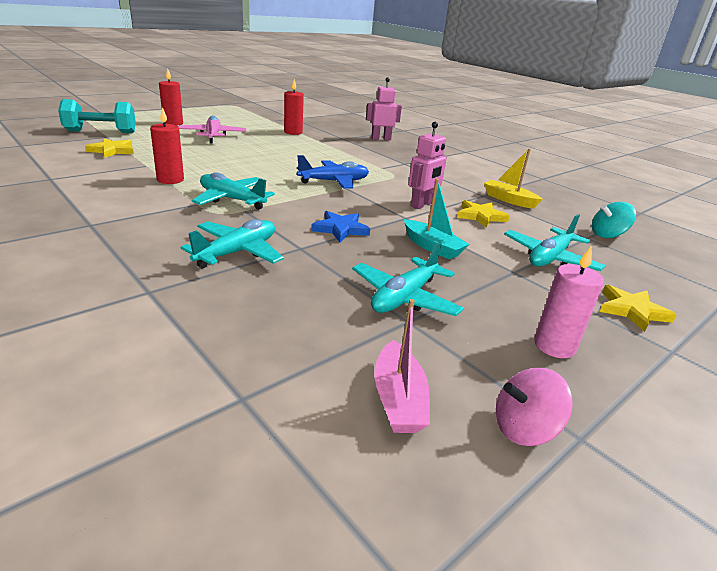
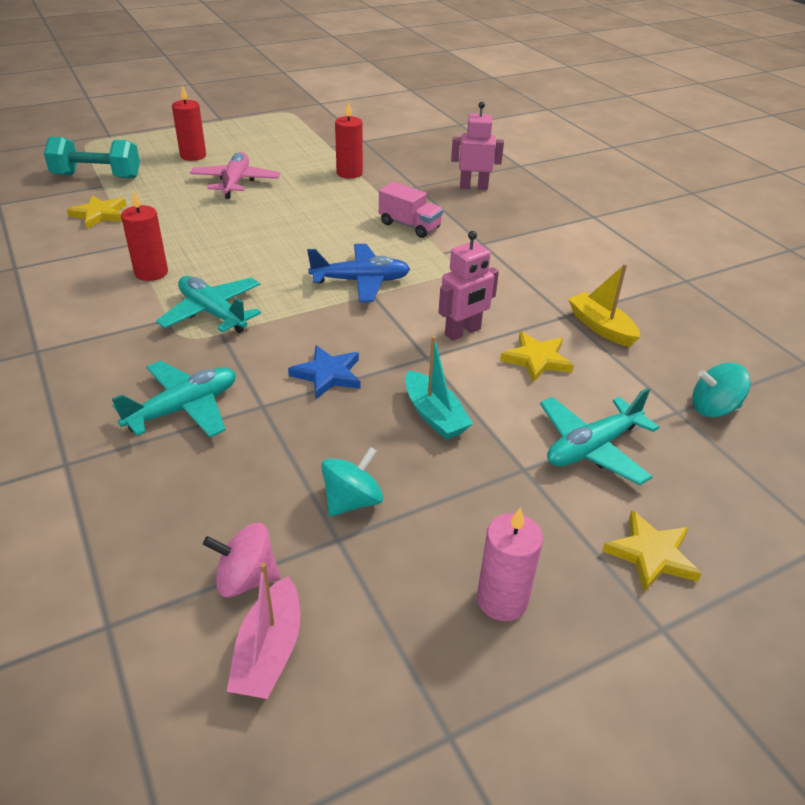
camera: 15 degrees right, 10 degrees up
(350, 156) = (409, 226): none -> pink truck
(404, 297) = (352, 501): turquoise plane -> turquoise spinning top
(524, 428) = (390, 713): pink spinning top -> pink spinning top (246, 578)

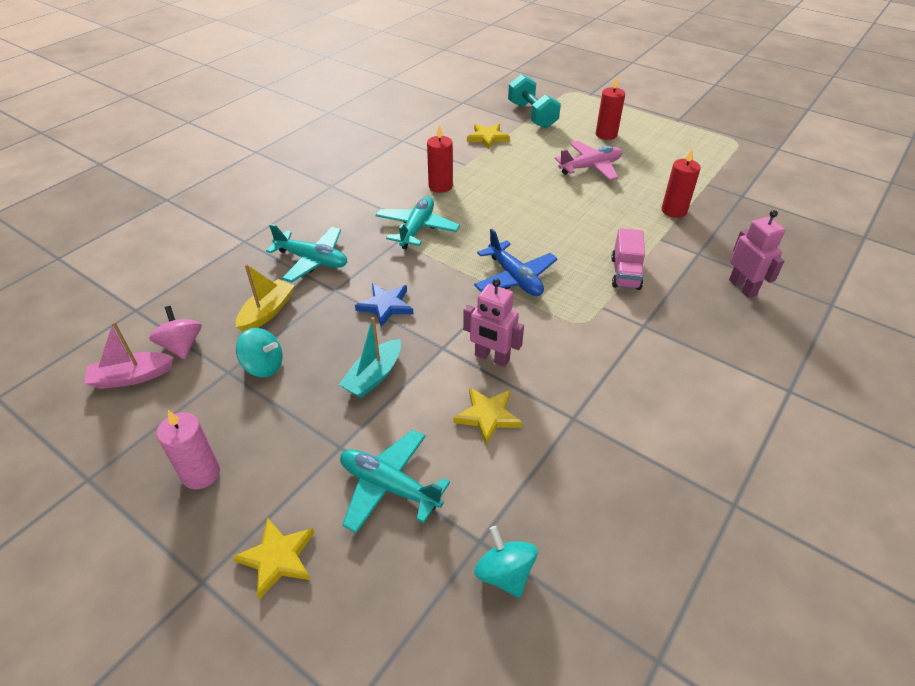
camera: 65 degrees right, 5 degrees up
(601, 327) = (575, 449): yellow boat -> yellow boat (267, 312)

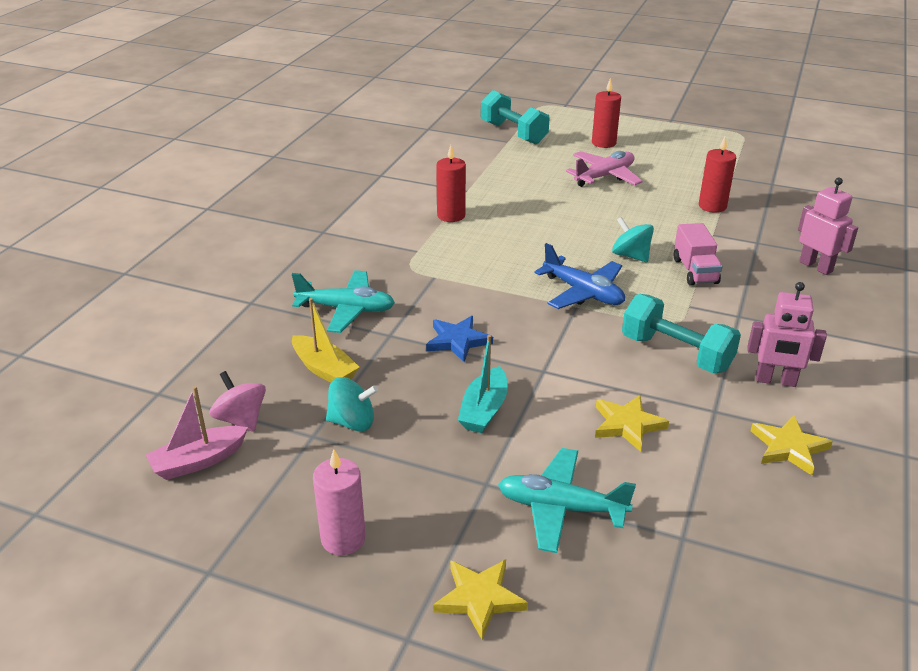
camera: 15 degrees left, 10 degrees down
(267, 312) = (324, 369): yellow boat -> yellow boat turned 120 degrees clockwise
(417, 229) = (449, 261): turquoise plane -> none
(487, 138) = (476, 161): yellow star -> yellow star (788, 447)
(492, 358) = (601, 371): pink robot -> pink robot (775, 381)
(504, 573) = (723, 560): turquoise spinning top -> turquoise spinning top (631, 256)
(567, 353) = (676, 353): none -> turquoise dumbbell

